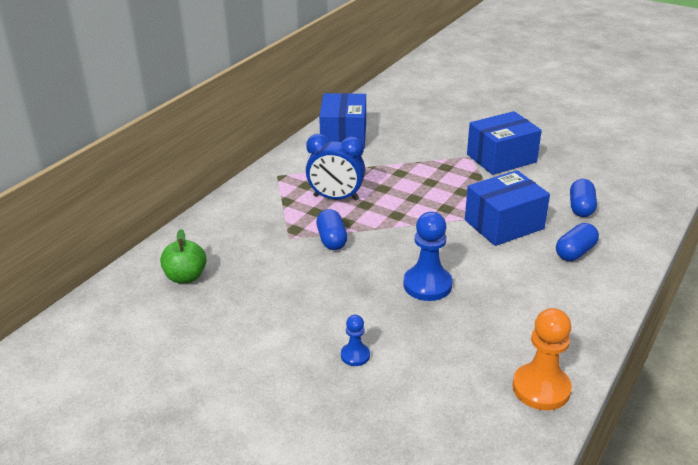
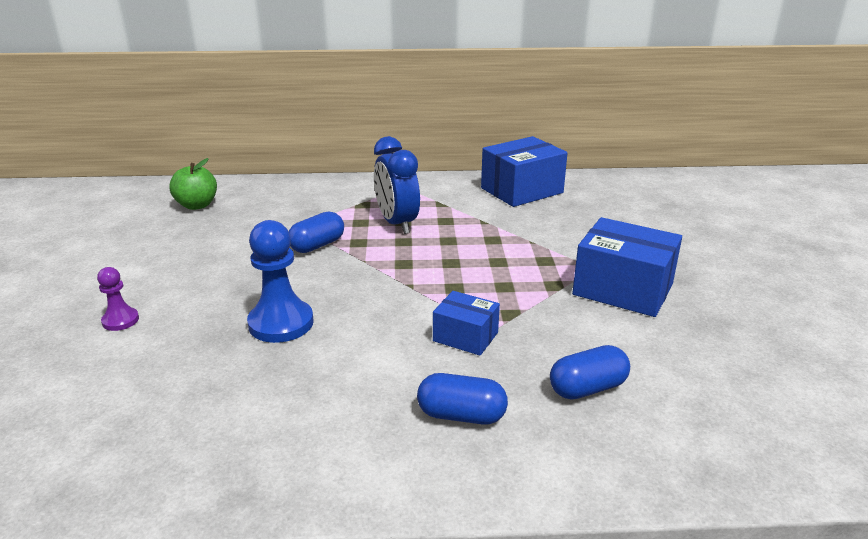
camera: 55 degrees right, 5 degrees down
(355, 355) = (120, 320): blue pawn -> purple pawn
(504, 224) = (465, 336): blue box -> blue box, size x0.57
(541, 388) = (113, 473): orange pawn -> none

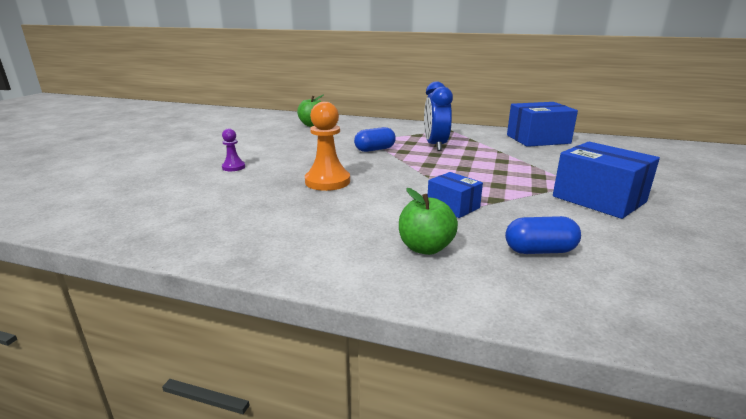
camera: 20 degrees right, 5 degrees down
(281, 323) = (327, 181): blue pawn -> orange pawn
(461, 415) = (425, 248): blue capsule -> green apple

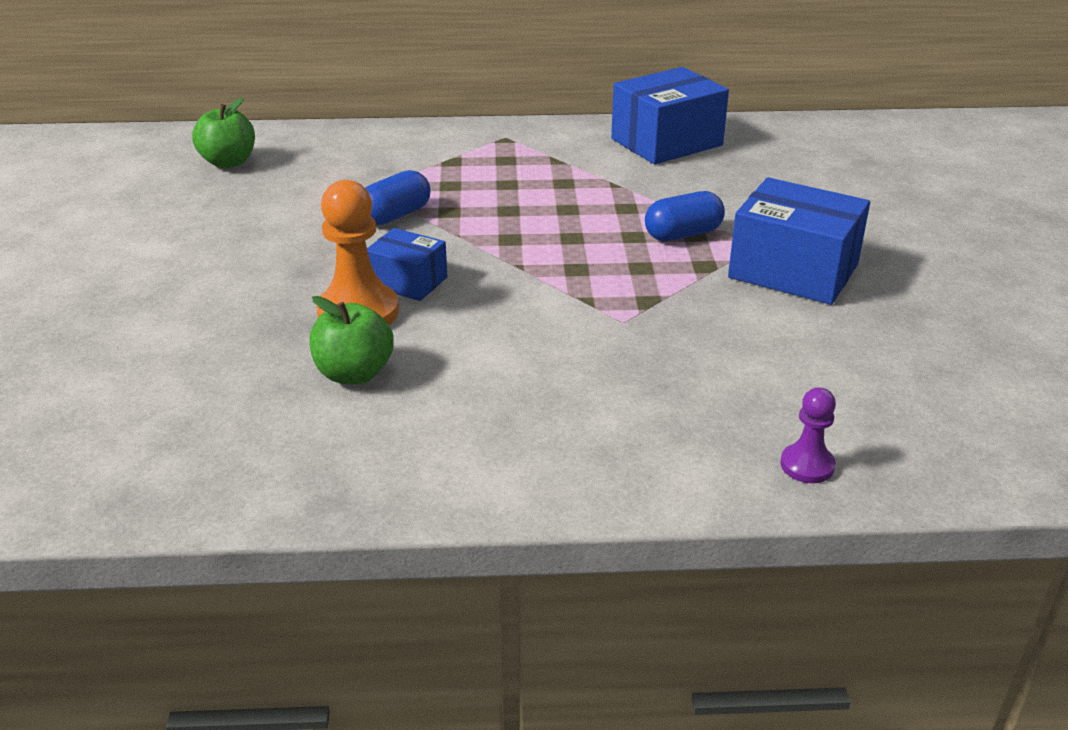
camera: 20 degrees left, 10 degrees up
(233, 167) = (155, 309): purple pawn -> purple pawn (807, 465)
(425, 248) = (587, 417): green apple -> green apple (354, 374)
(435, 145) = (499, 187): blue clock -> none
(453, 206) = (591, 328): blue box -> blue box (408, 282)
(539, 251) = (740, 387): blue capsule -> blue capsule (683, 234)

